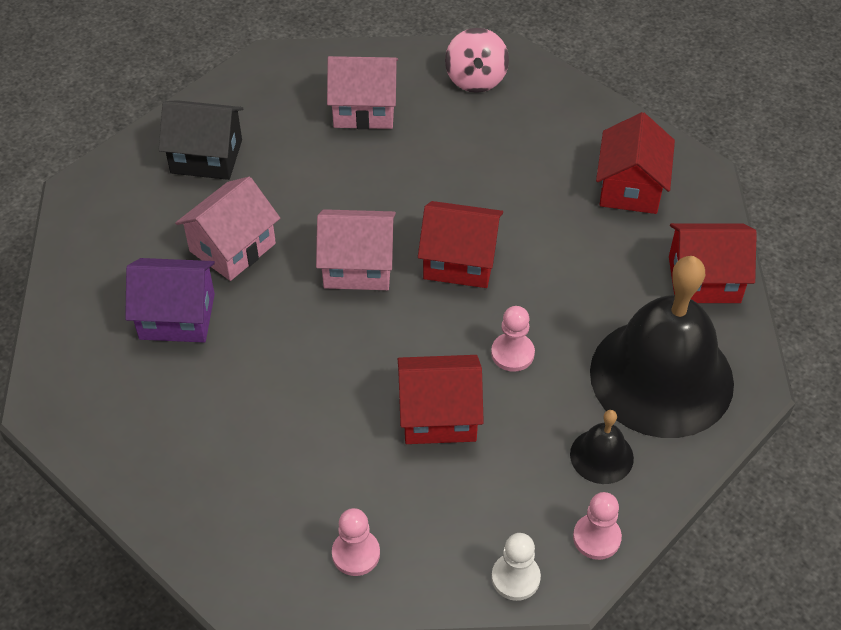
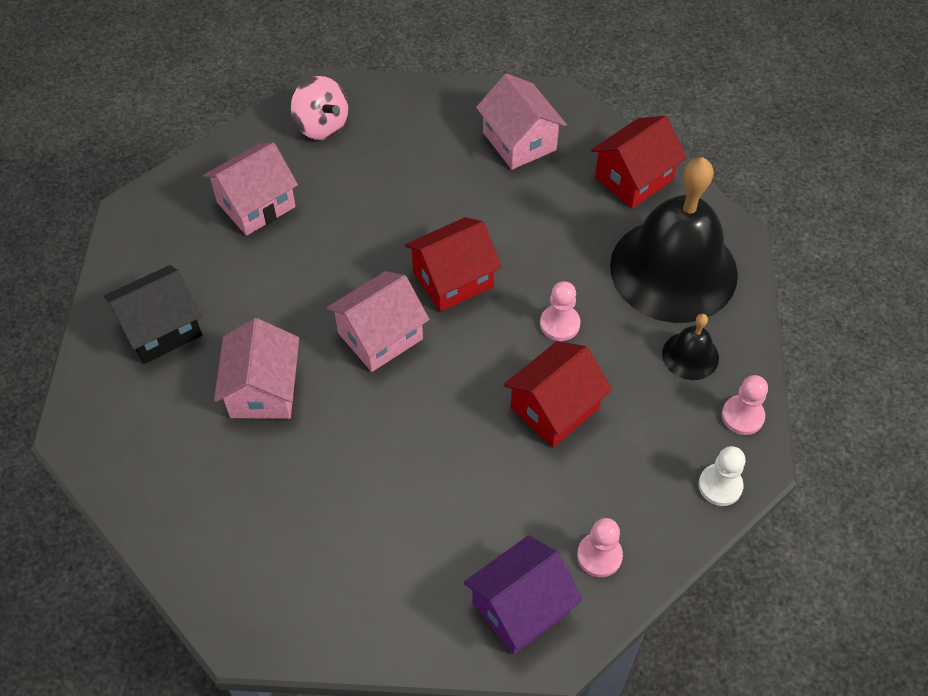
camera: 40 degrees left, 5 degrees up
(177, 316) = (276, 478): purple house -> purple house (520, 607)
(630, 187) = (519, 141): red house -> pink house

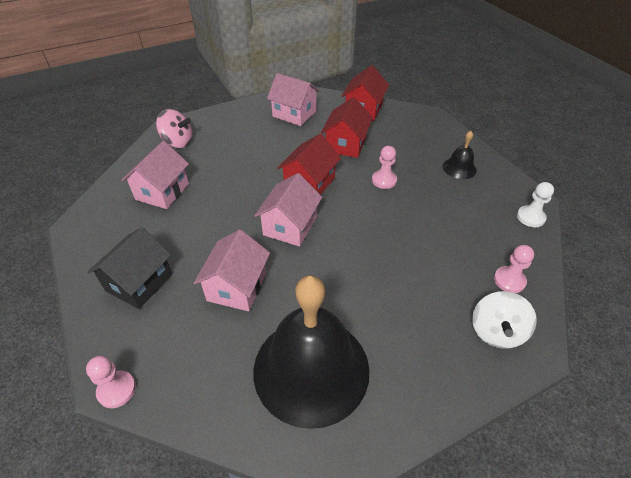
camera: 30 degrees left, 10 degrees down
(263, 390) = (237, 287): pink house -> pink house turned 45 degrees clockwise
(520, 607) = (496, 332): purple house -> white spinning top
(554, 408) = (417, 219): red house -> red house (346, 144)
(673, 269) = (416, 137): black bell -> black bell (311, 369)
(742, 416) = (508, 183): pink pawn -> pink pawn (116, 390)

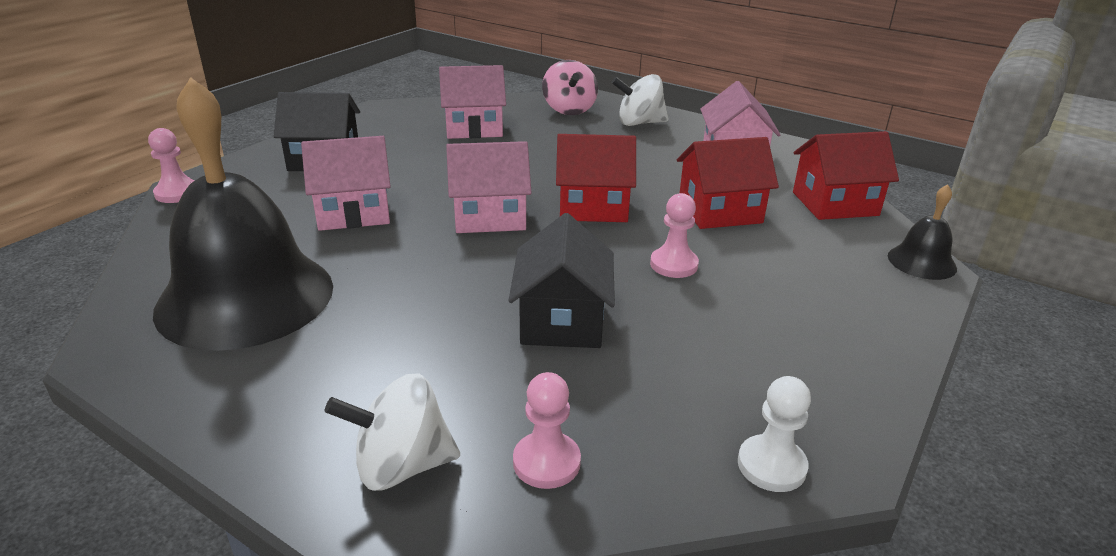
camera: 60 degrees right, 15 degrees down
(225, 125) = (639, 123): none -> white spinning top
(410, 236) = (562, 321): none -> black house
(459, 168) = (812, 336): black bell -> black bell (921, 262)

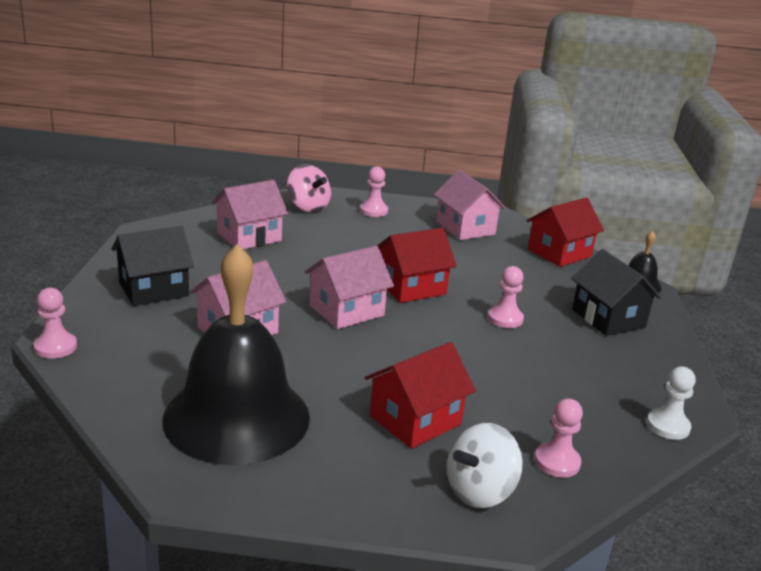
camera: 30 degrees left, 5 degrees down
(562, 321) = (476, 374): black house -> black house (608, 318)
(639, 123) = (373, 211): white spinning top -> pink pawn
(719, 211) = (496, 273): red house -> red house (415, 420)

